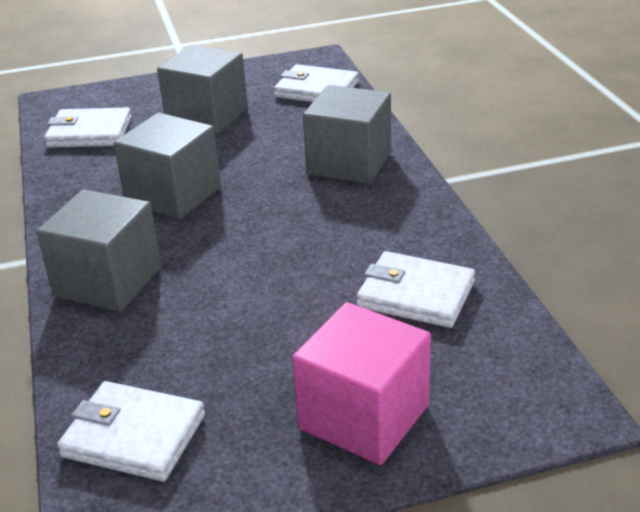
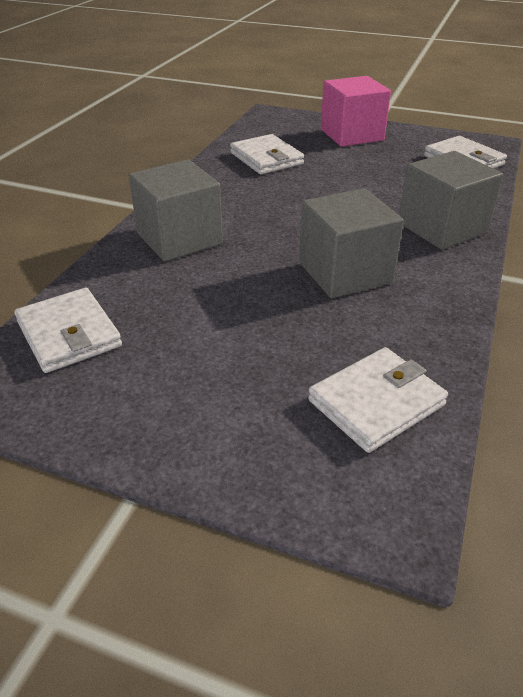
camera: 145 degrees left, 5 degrees up
(90, 133) = (376, 402): white wallet -> white wallet turned 75 degrees counterclockwise
(207, 116) = (222, 355): grey cube -> none

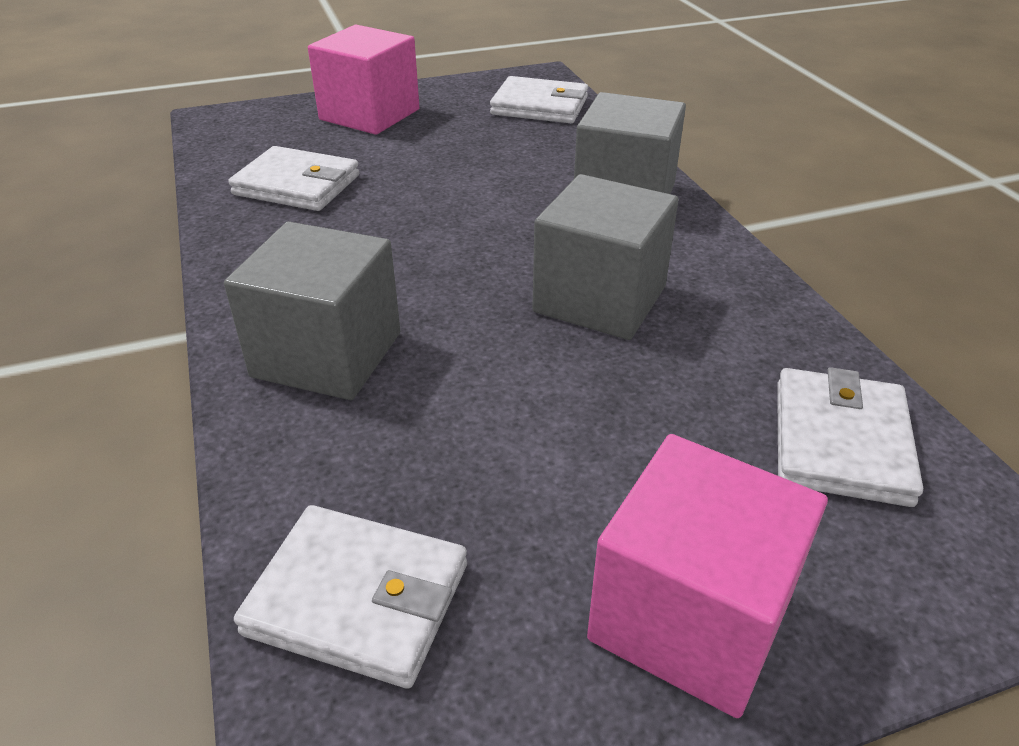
camera: 40 degrees left, 0 degrees up
(181, 421) = (690, 618): none -> pink cube

